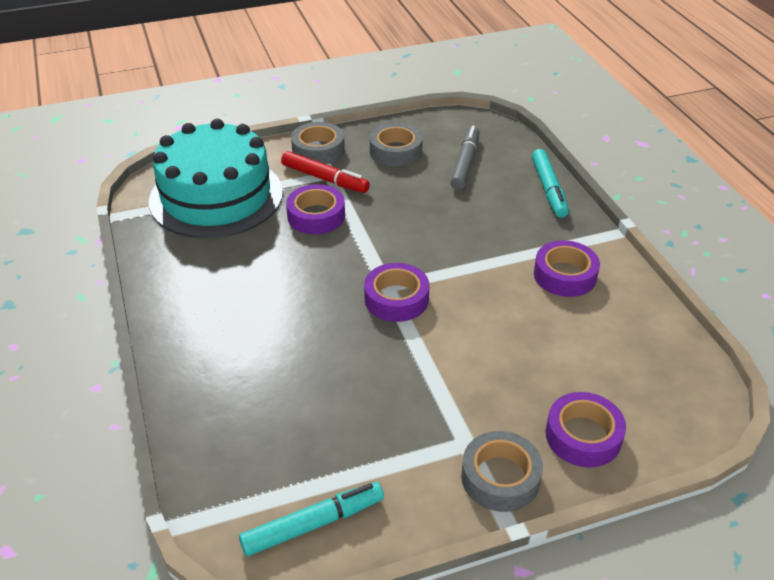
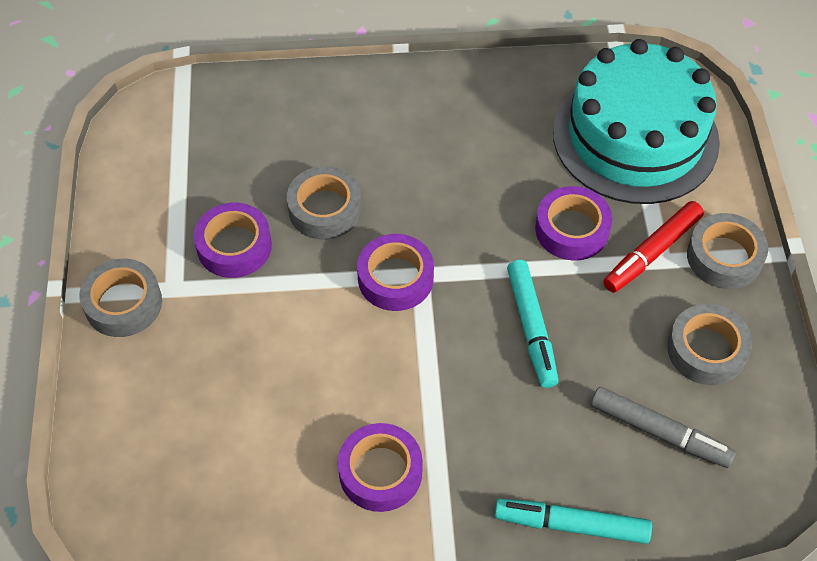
camera: 105 degrees right, 15 degrees up
(312, 524) = (141, 155): turquoise marker -> turquoise marker (531, 327)
(340, 357) = (324, 209): none -> grey tape
(583, 436) = (137, 392): purple tape -> purple tape (234, 246)

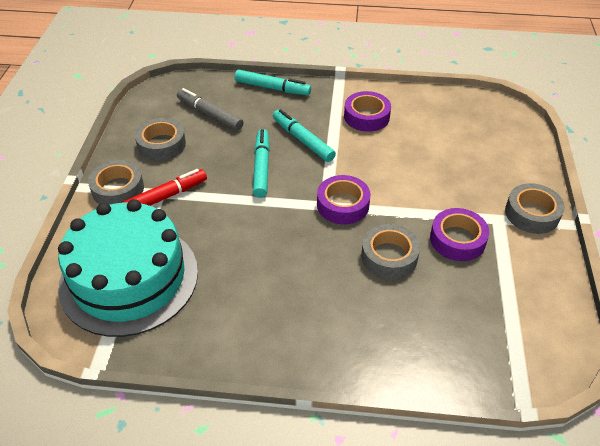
camera: 170 degrees left, 10 degrees down
(480, 395) = (303, 140): none -> turquoise marker
(572, 229) = (211, 218): purple tape -> none

